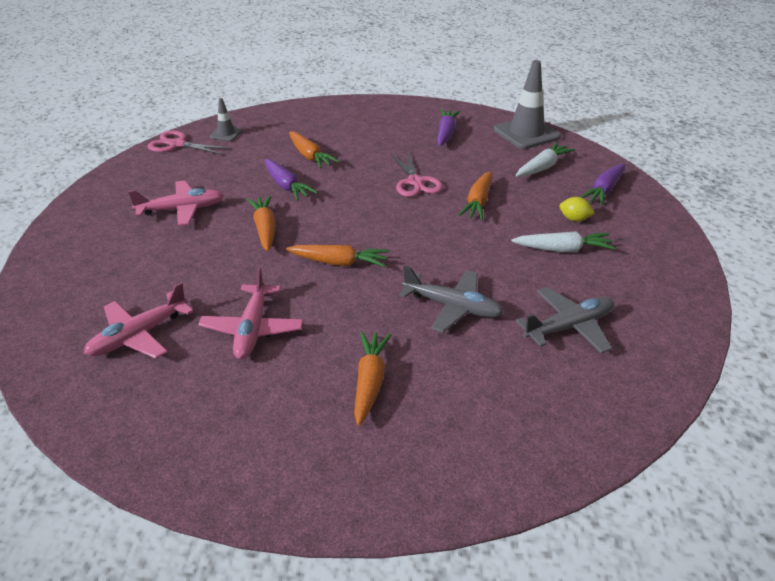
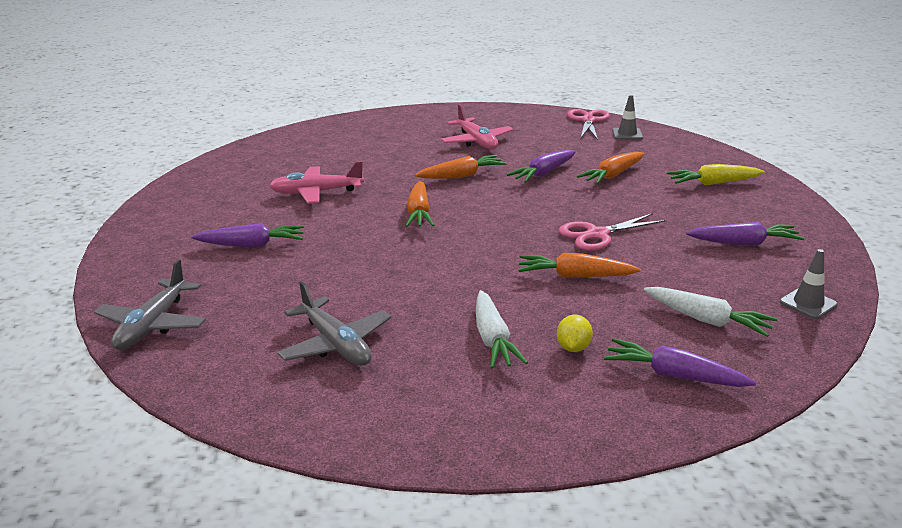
camera: 80 degrees right, 10 degrees down
(138, 335) = (305, 158): pink plane -> none
(347, 122) = (713, 183): none -> yellow carrot
(370, 381) = (252, 245): orange carrot -> purple carrot
(452, 307) = (360, 274): grey plane -> grey plane (152, 325)
(526, 133) = (808, 304): grey traffic cone -> grey traffic cone, size x0.51

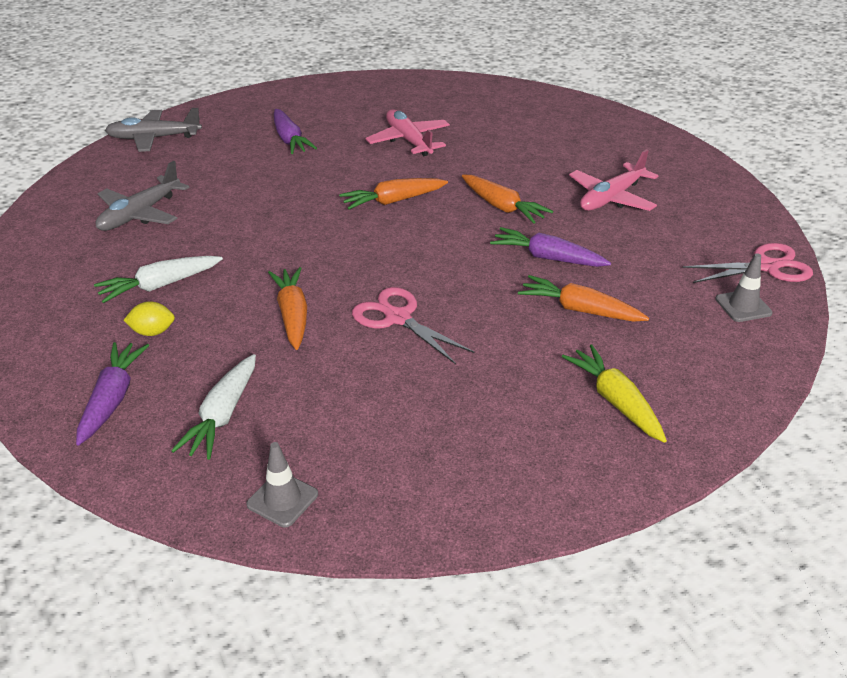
camera: 70 degrees right, 10 degrees up
(744, 243) = (429, 438): purple carrot -> none

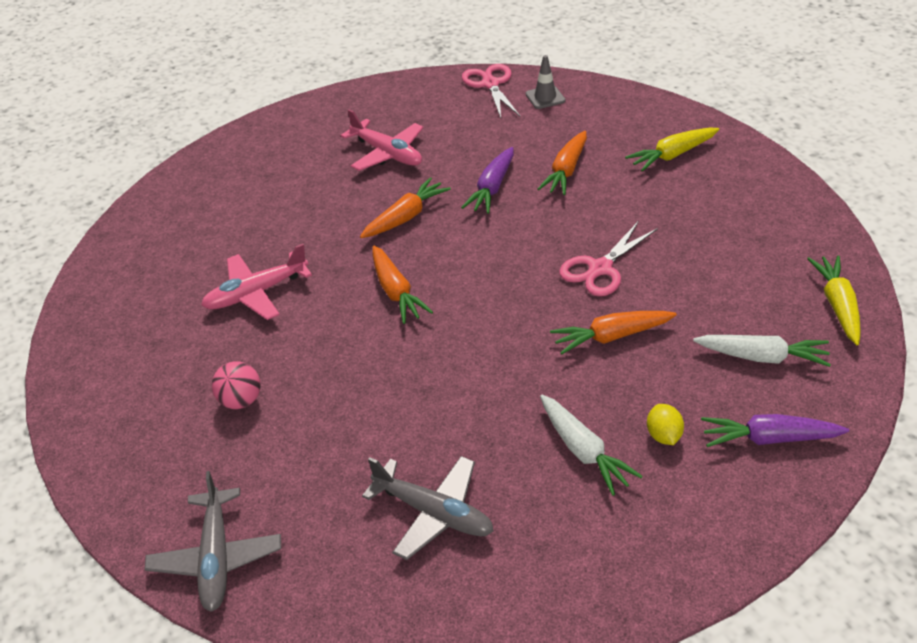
camera: 90 degrees left, 5 degrees up
(282, 499) = (837, 305): grey traffic cone -> yellow carrot
(290, 140) = (241, 401): purple carrot -> pink ball

